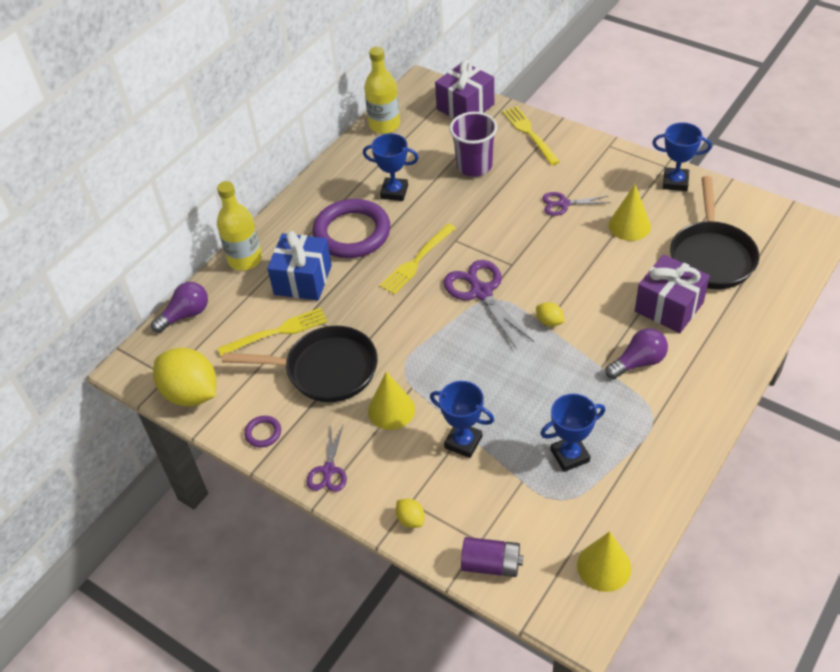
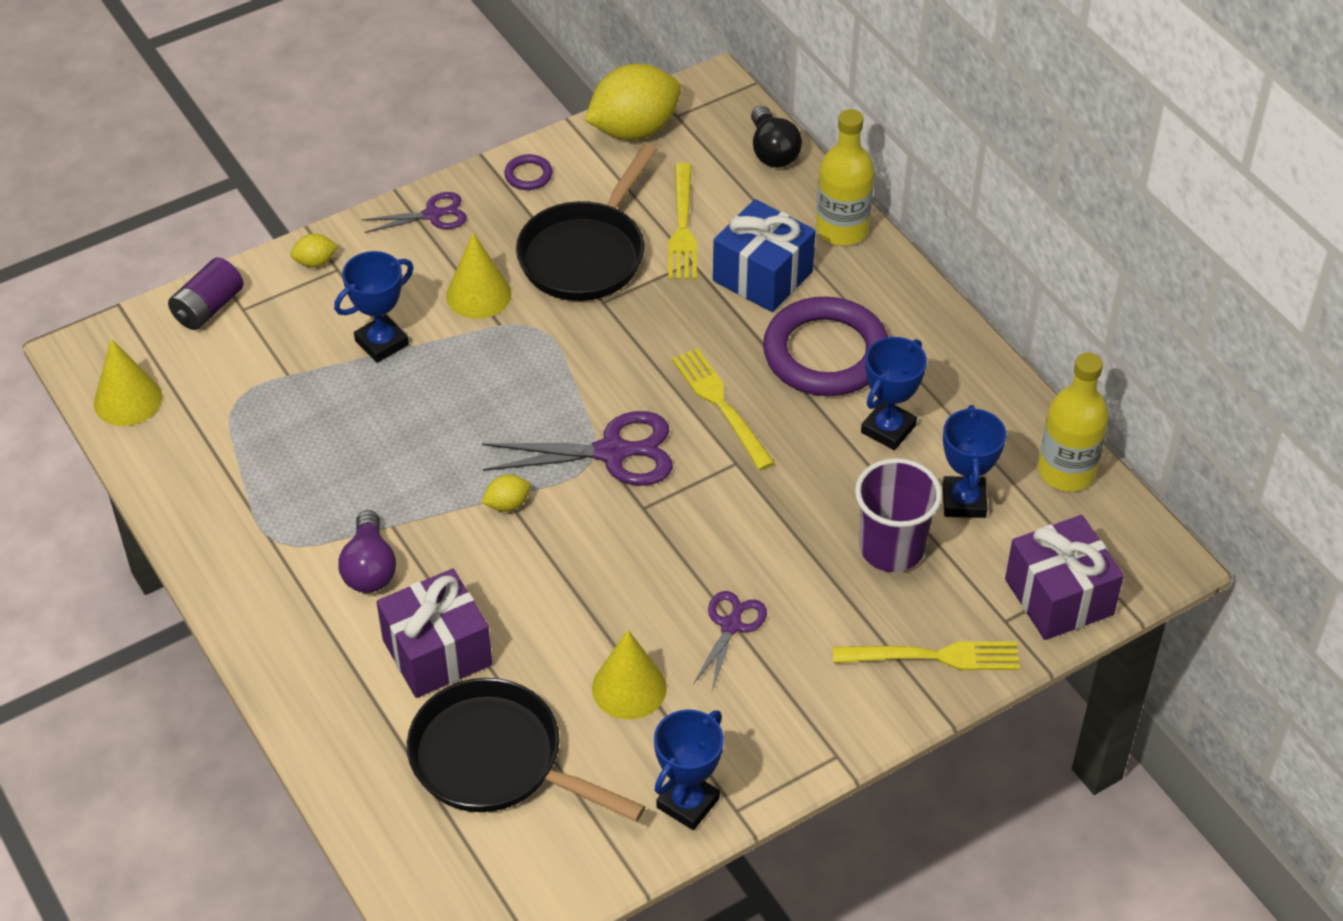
camera: 110 degrees right, 0 degrees up
(186, 315) = (772, 151): purple light bulb -> black light bulb
(328, 470) = (433, 215): purple scissors -> purple scissors turned 135 degrees clockwise
(570, 455) = (286, 433): blue trophy -> blue trophy (964, 501)

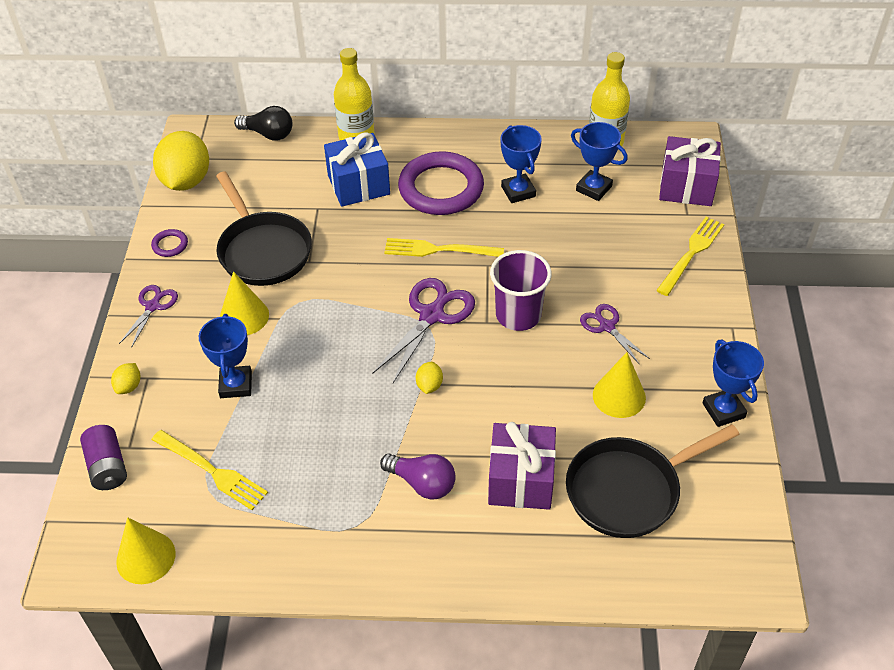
camera: 55 degrees left, 0 degrees up
(682, 228) = (287, 199): yellow fork -> yellow fork (213, 471)
(891, 548) = (603, 232): purple cup -> purple cup (518, 315)

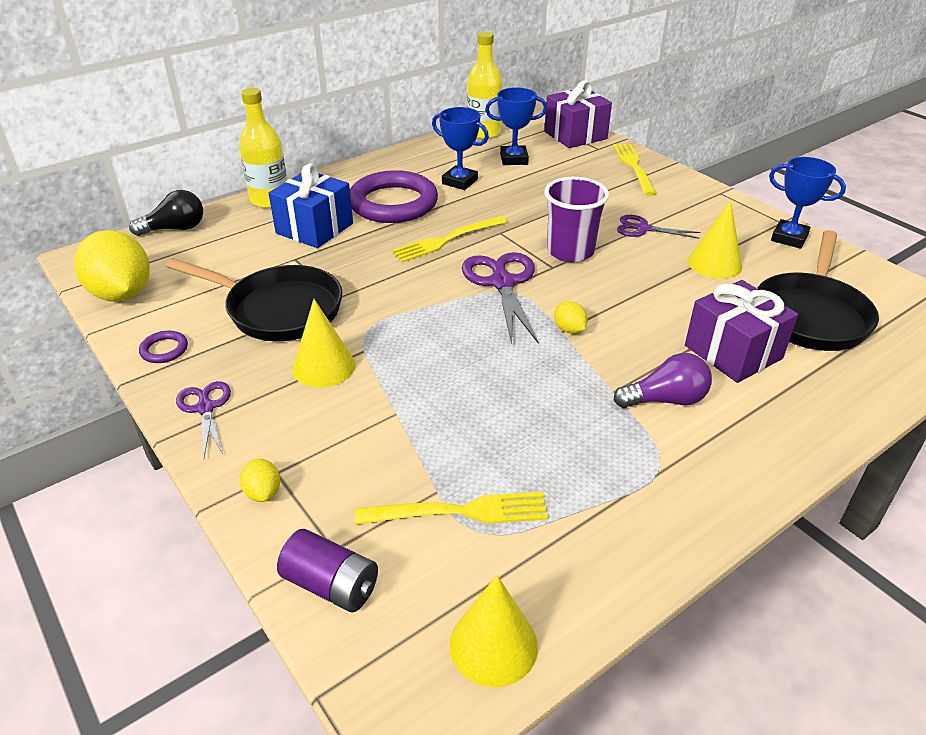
camera: 40 degrees left, 10 degrees down
(236, 385) = (388, 424): blue trophy -> none

